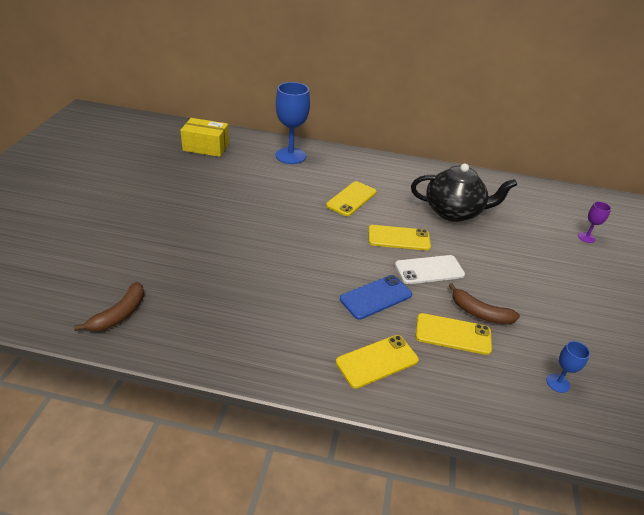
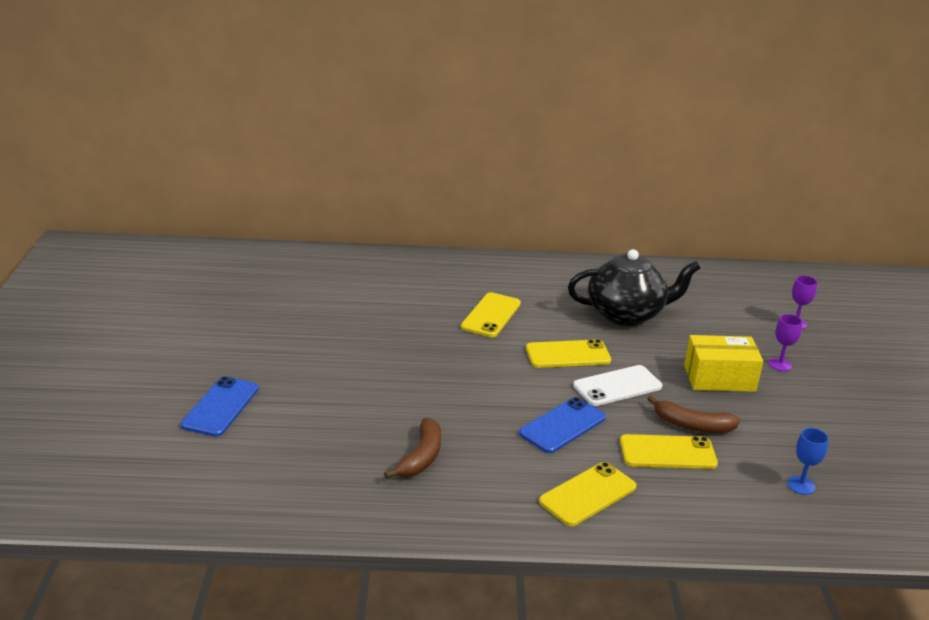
camera: 10 degrees left, 10 degrees down
(119, 314) = (248, 491): brown banana -> brown banana (421, 457)
(129, 243) = (220, 407): none -> blue phone
(206, 147) = (269, 274): yellow box -> yellow box (719, 378)
(290, 156) = (390, 271): blue goblet -> none
(565, 270) = (780, 364): none -> purple goblet

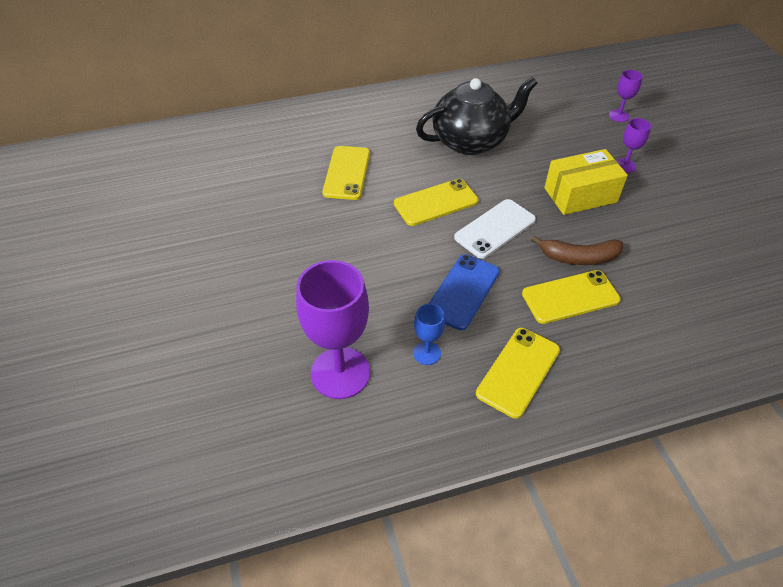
camera: 15 degrees left, 20 degrees up
(220, 407) = (105, 366): blue phone -> none
(421, 457) = (340, 373): brown banana -> purple goblet
(801, 485) = (699, 302): blue goblet -> blue goblet (427, 353)

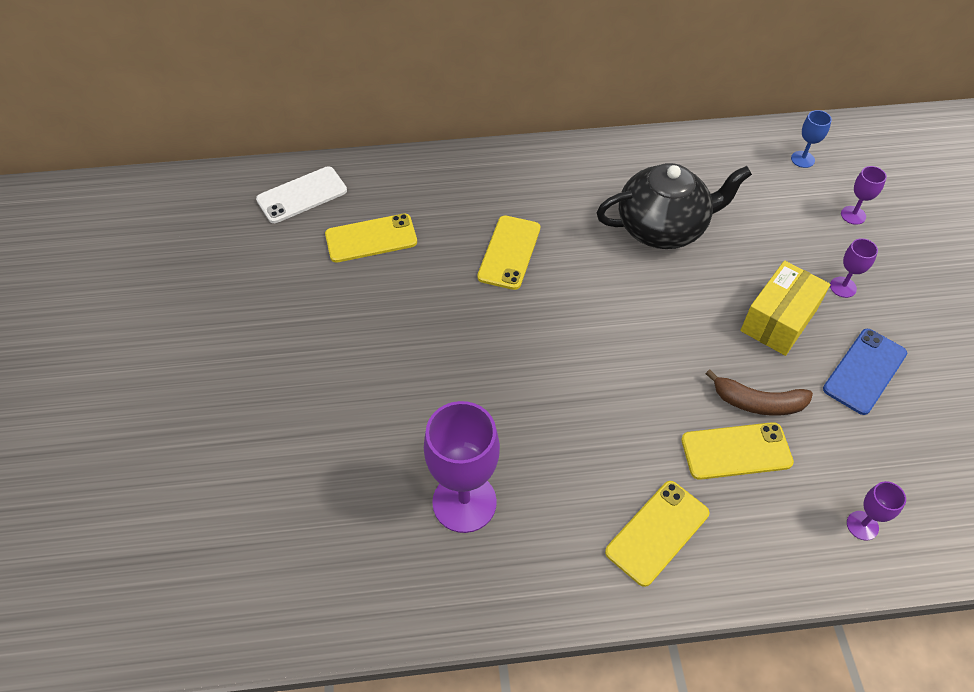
camera: 10 degrees right, 5 degrees up
(427, 353) = (561, 494): blue goblet -> blue goblet (802, 159)
(436, 202) = (605, 306): yellow phone -> yellow phone (371, 238)
(463, 291) = (615, 425): blue phone -> blue phone (864, 371)
(495, 229) = (667, 351): white phone -> white phone (302, 195)
(580, 195) = (778, 320): yellow box -> yellow box turned 45 degrees counterclockwise
(690, 339) = (862, 525): none -> purple goblet

